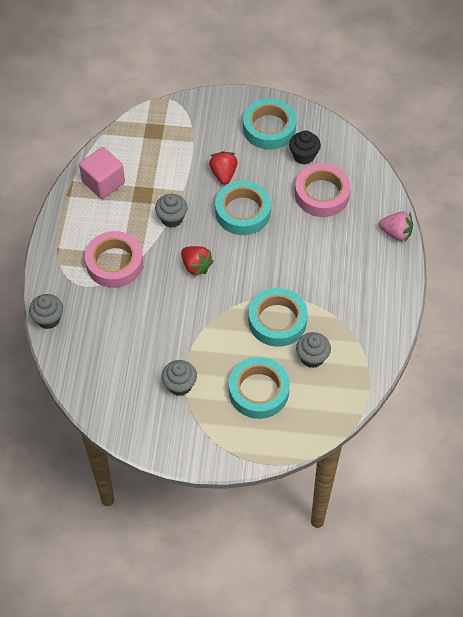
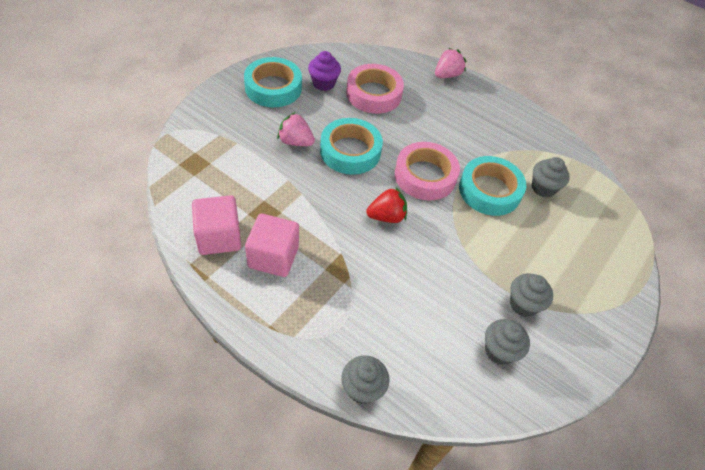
camera: 65 degrees left, 5 degrees down
(110, 220) = (273, 257): none -> pink cube
(114, 263) = (332, 282): pink tape -> pink tape (425, 176)
(172, 218) = (314, 205): grey cupcake -> grey cupcake (499, 351)
(223, 174) = (295, 142): red strawberry -> pink strawberry
(258, 391) = (561, 244): turquoise tape -> none
(304, 156) = (323, 83): black cupcake -> purple cupcake

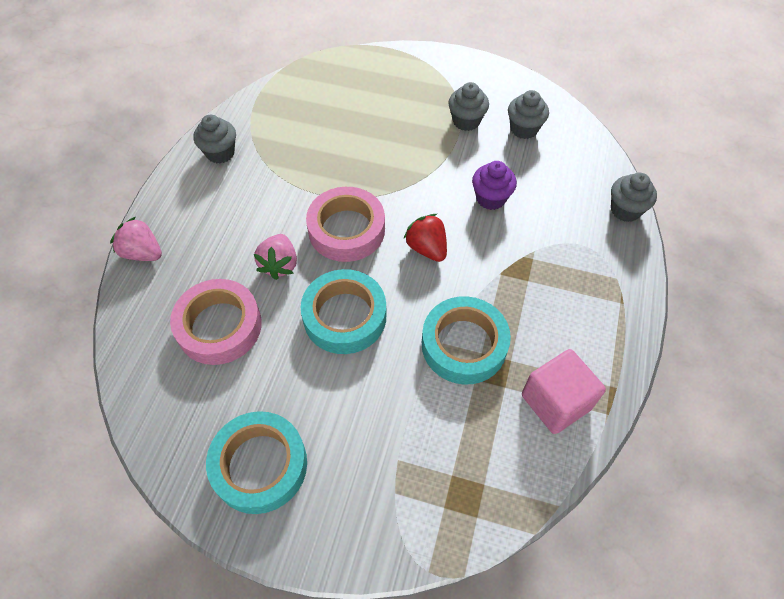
camera: 105 degrees left, 5 degrees up
(273, 257) = (545, 333): pink cube -> none
(295, 142) = (359, 385): pink strawberry -> pink strawberry (279, 265)
(323, 83) = (221, 398): purple cupcake -> purple cupcake (490, 198)
(489, 190) = (338, 169): turquoise tape -> turquoise tape (464, 345)
(543, 188) = (310, 127): grey cupcake -> grey cupcake (220, 153)

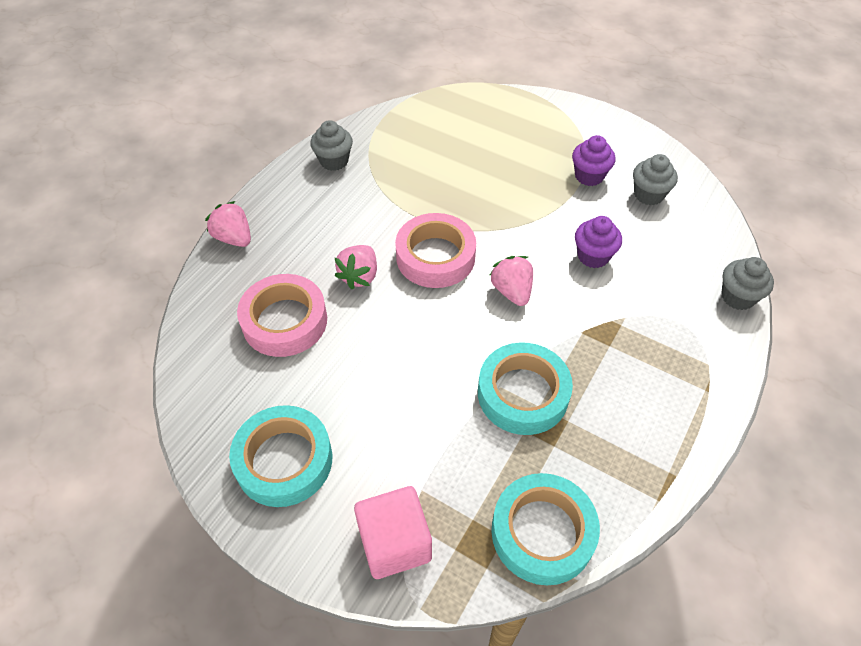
camera: 15 degrees right, 5 degrees down
(344, 316) = (409, 339): turquoise tape -> turquoise tape (542, 532)
(427, 248) = (512, 291): red strawberry -> pink strawberry
(466, 121) = (589, 176): grey cupcake -> purple cupcake
(556, 402) = (604, 474): pink cube -> pink cube (394, 543)

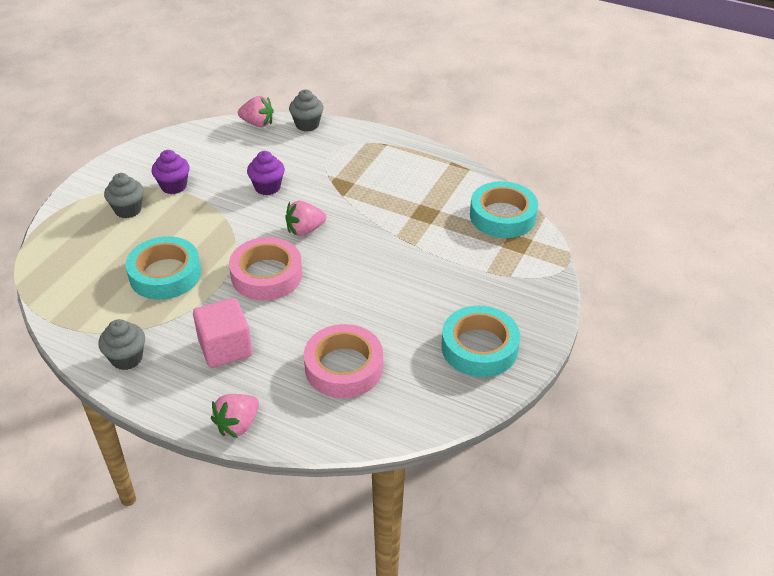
camera: 95 degrees left, 10 degrees down
(359, 276) = (289, 322): pink strawberry -> pink strawberry (257, 123)
(394, 543) = (527, 281): pink cube -> pink cube (225, 348)
(523, 394) = (401, 224): turquoise tape -> turquoise tape (165, 274)
(648, 195) = (200, 156): grey cupcake -> grey cupcake (128, 210)

